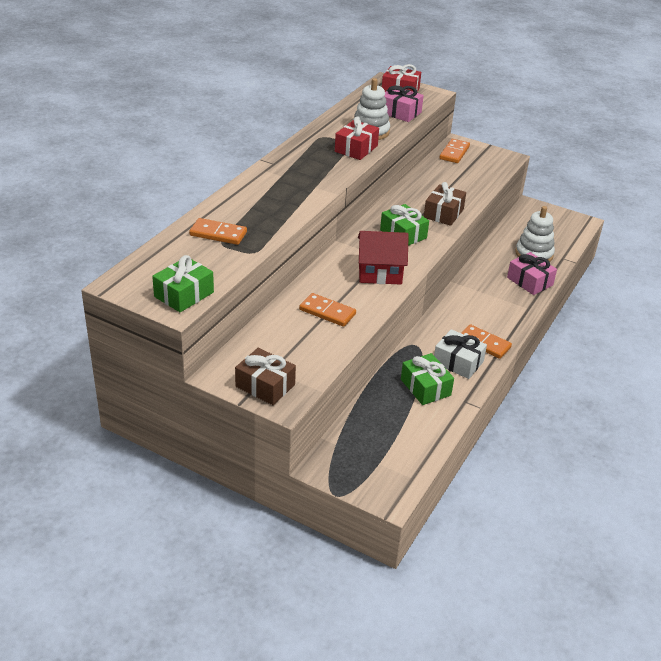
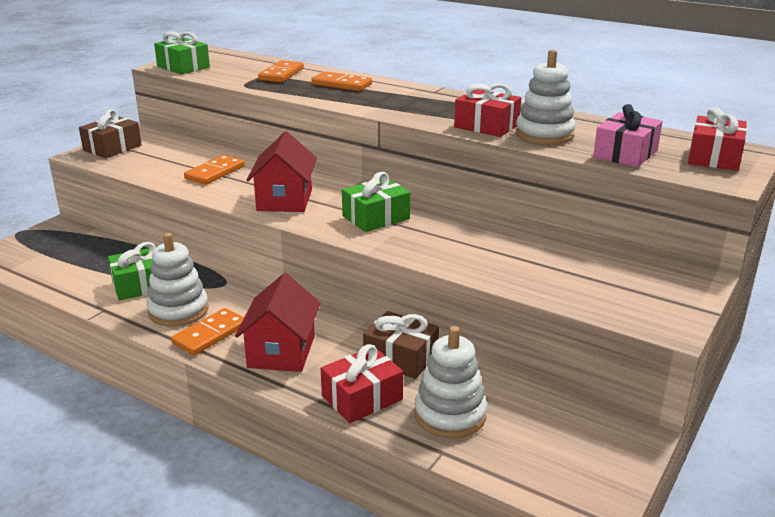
camera: 95 degrees right, 10 degrees down
(443, 213) = (437, 248): brown gift -> brown gift (401, 357)
(454, 153) = (653, 272): orange domino -> orange domino (342, 84)
(458, 362) = (178, 311): white gift -> white stacking toy
(495, 312) = (281, 352): none -> red house
(530, 281) = (362, 398): pink gift -> red gift

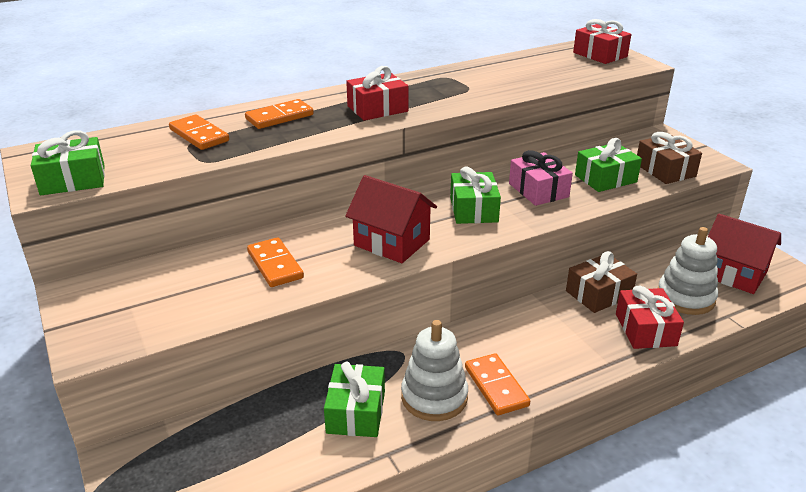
camera: 60 degrees left, 5 degrees up
(112, 148) = (98, 321): brown gift -> brown gift (665, 170)
(281, 352) = (553, 351): red house -> red house (733, 274)
(486, 126) = (469, 95): red gift -> red gift (377, 109)
(524, 265) = (605, 178): none -> green gift
(544, 134) = (509, 83): white stacking toy -> none
(625, 154) = (572, 73): pink gift -> pink gift (538, 190)

